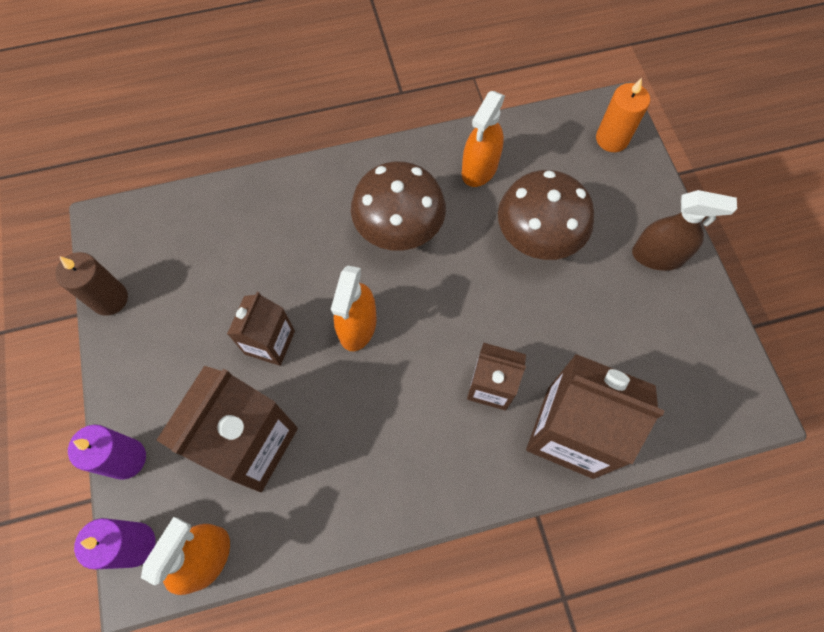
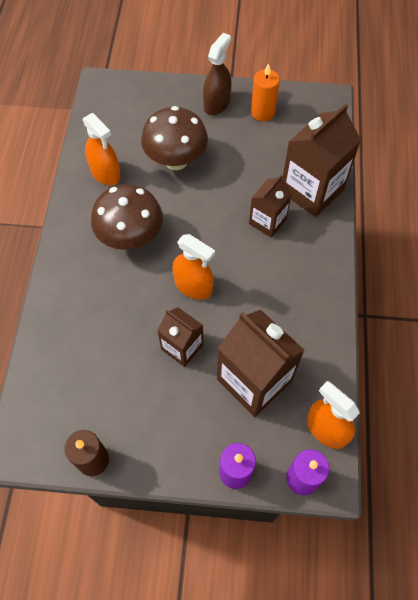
camera: 70 degrees left, 5 degrees down
(612, 139) = (122, 93): orange candle -> orange candle (263, 112)

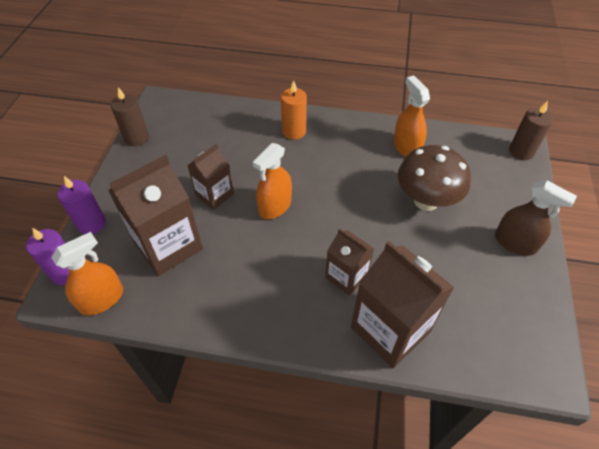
camera: 95 degrees right, 10 degrees down
(105, 173) = (406, 147): orange spray bottle -> orange spray bottle turned 105 degrees clockwise
(110, 86) = (521, 151): none -> brown candle
(131, 237) = (332, 163): brown mushroom -> none
(263, 112) = (510, 290): orange candle -> orange candle (294, 131)

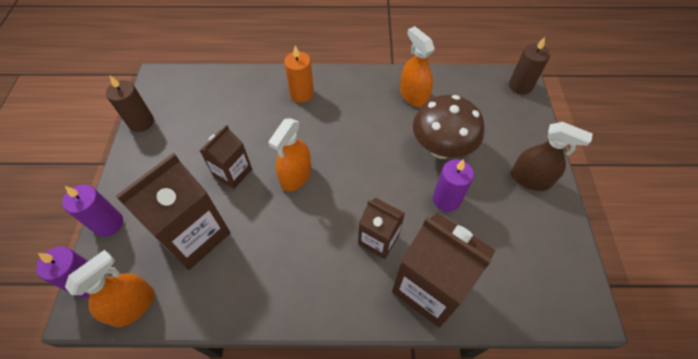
camera: 10 degrees left, 5 degrees up
(422, 249) = (446, 199): none -> purple candle

